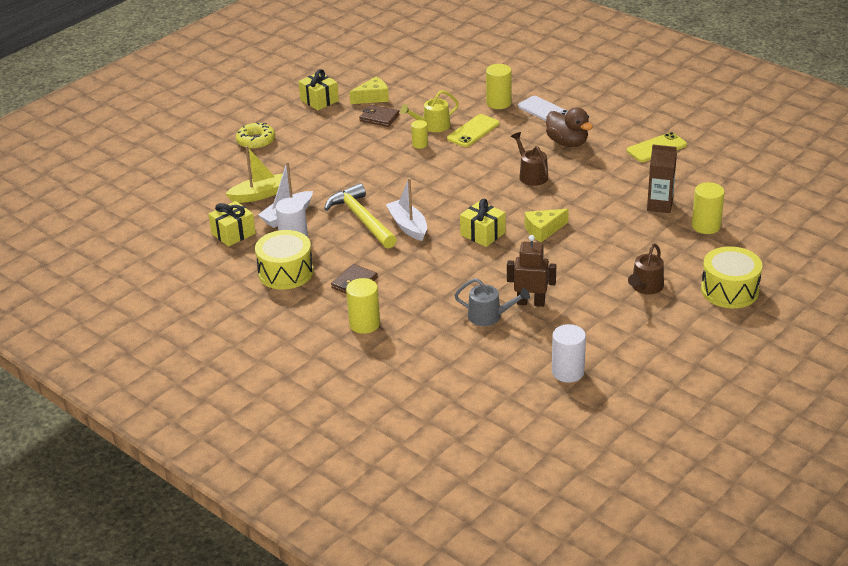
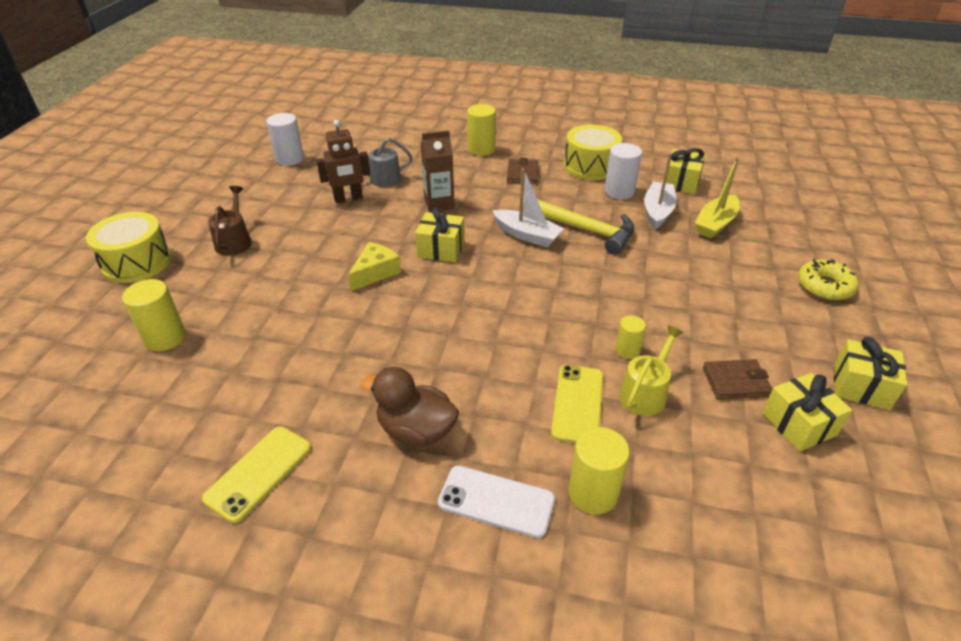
camera: 150 degrees right, 5 degrees up
(373, 97) = (798, 424): yellow cheese -> yellow gift
(531, 175) = (435, 347): brown watering can -> none
(659, 205) = (234, 351): brown carton -> brown carton (439, 204)

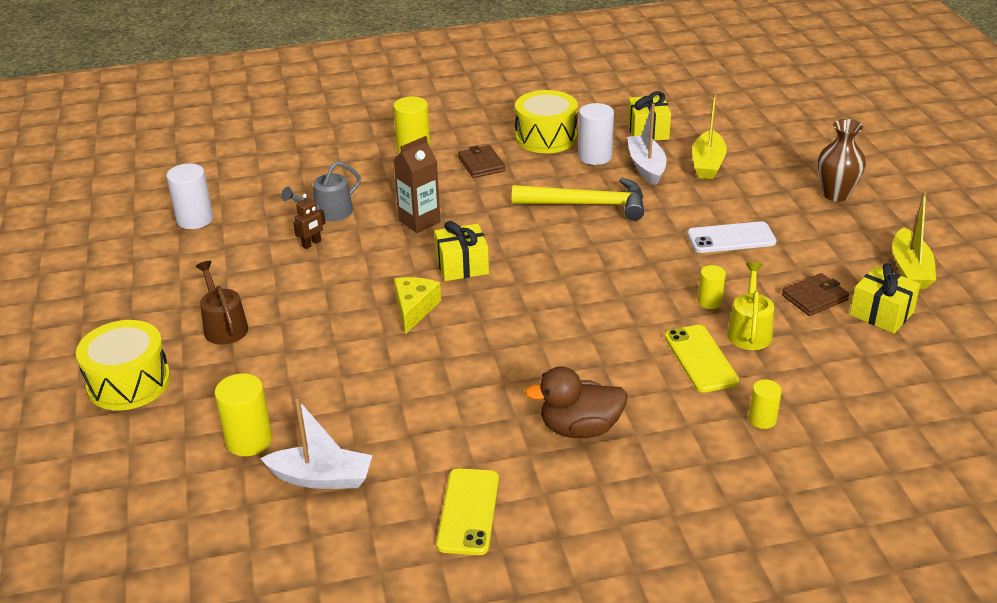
camera: 25 degrees left, 5 degrees down
(348, 198) = (311, 244): brown robot -> brown robot, size x0.58
(496, 501) = (691, 454): white phone -> white phone (731, 238)
(527, 235) = (538, 226): white boat -> white boat (321, 478)
(593, 493) = (762, 419): yellow cylinder -> yellow cylinder, size x0.60
(824, 286) = (835, 194): yellow donut -> brown vase
(860, 387) = (910, 269): yellow gift -> yellow boat

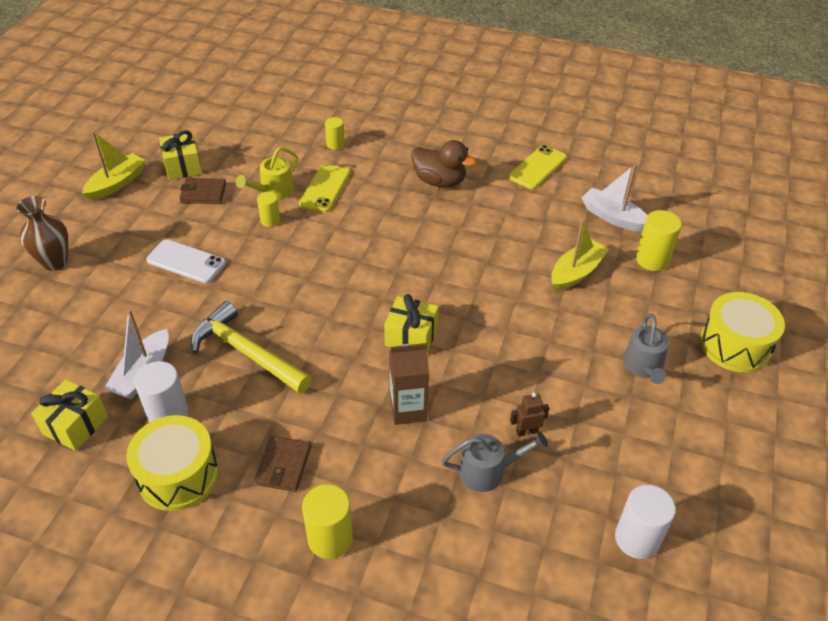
camera: 150 degrees left, 10 degrees up
(224, 326) = (643, 367): brown watering can -> grey watering can
(414, 309) = (479, 311): yellow cheese -> none
(707, 163) = (90, 348): yellow boat -> yellow boat (576, 272)

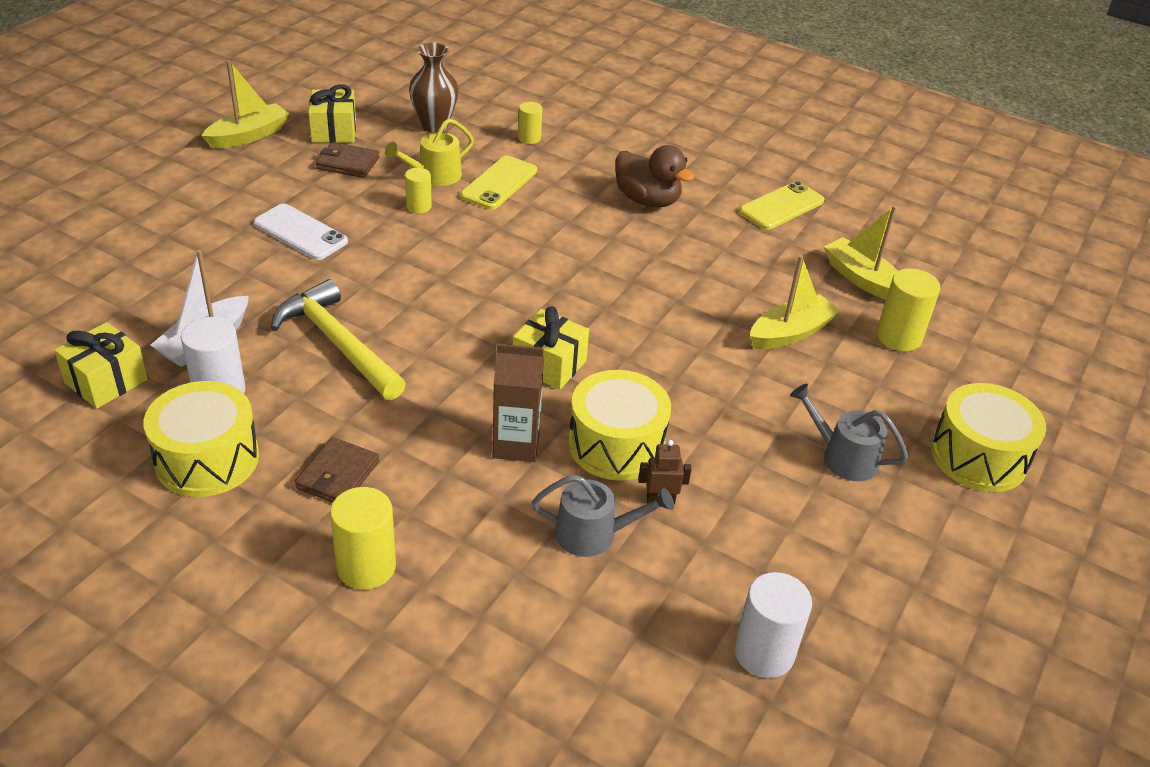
camera: 10 degrees right, 5 degrees down
(55, 262) = (145, 205): brown vase -> brown vase (434, 125)
(481, 393) = (616, 444): none -> yellow drum
(613, 217) = (862, 279): white boat -> yellow boat
(643, 367) = (843, 457): grey watering can -> grey watering can turned 105 degrees clockwise

